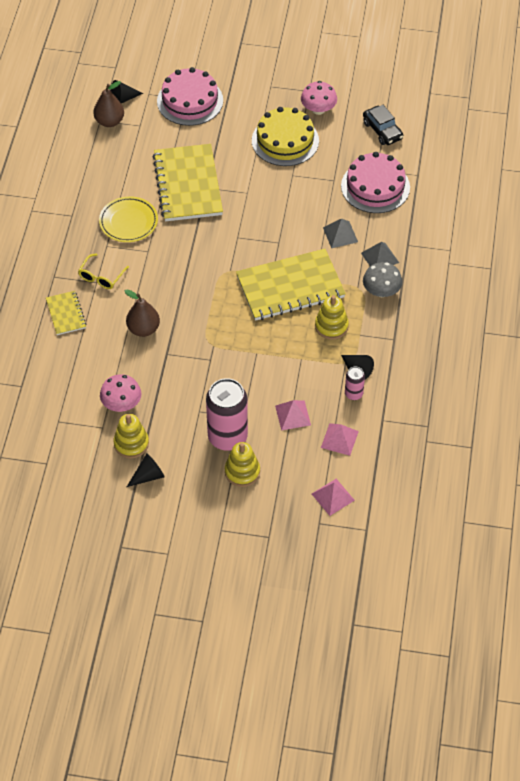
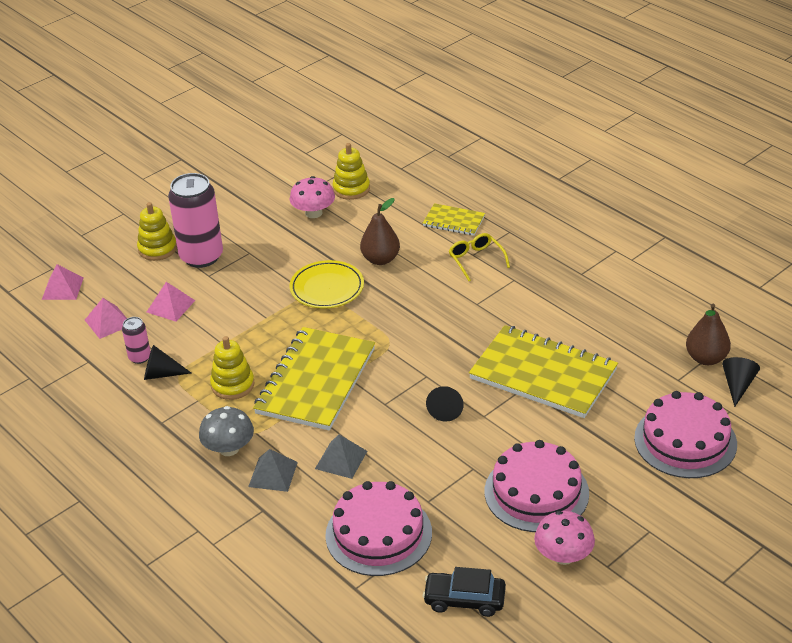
camera: 130 degrees right, 15 degrees down
(128, 222) = (532, 307): yellow plate -> yellow plate (327, 288)
(131, 444) = (266, 201): yellow stacking toy -> yellow stacking toy (351, 189)
(148, 476) = (223, 198): black cone -> black cone (446, 408)
(285, 140) = (536, 492): yellow cake -> pink cake

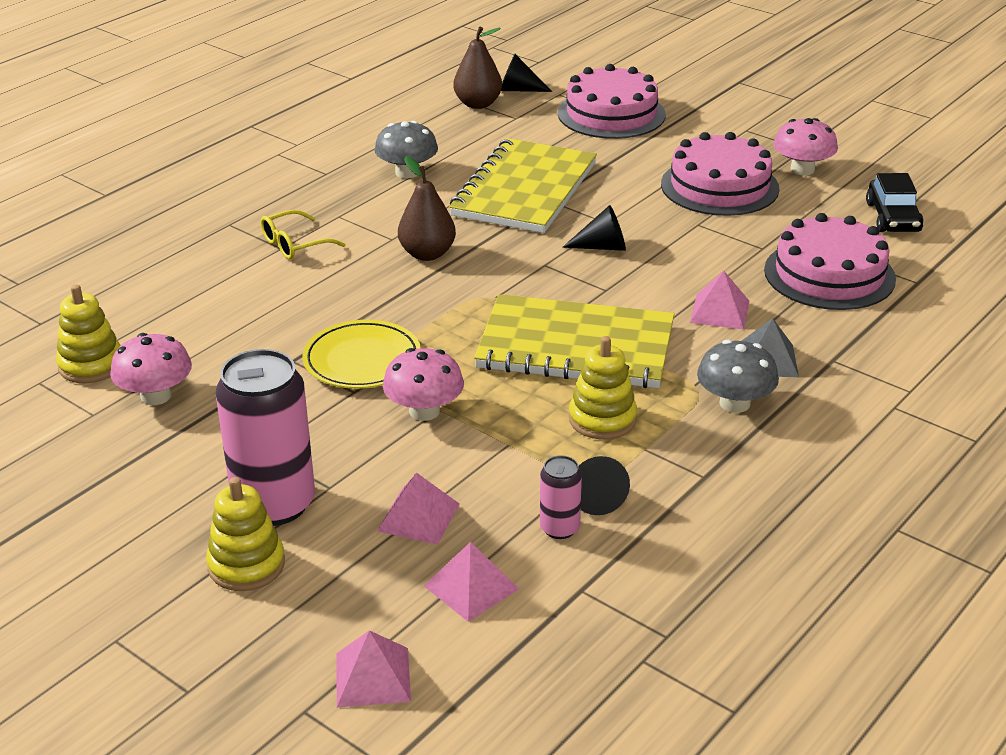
camera: 100 degrees left, 5 degrees down
(266, 311) = (424, 411): none -> pink mushroom
(341, 460) = (720, 311): grey pyramid -> pink pyramid
(380, 259) = (290, 320): brown pear -> brown pear (427, 254)
(454, 221) = (199, 267): yellow notebook -> none
(578, 314) = (407, 172): none -> grey mushroom

